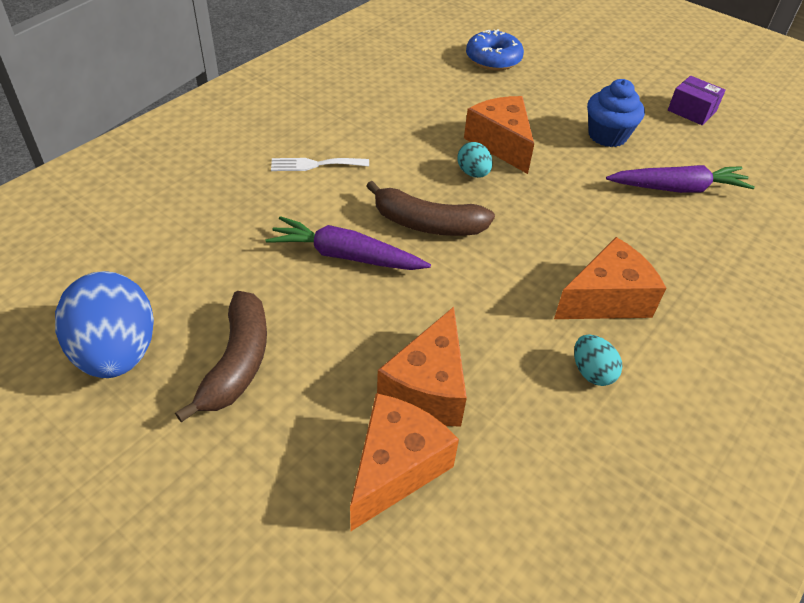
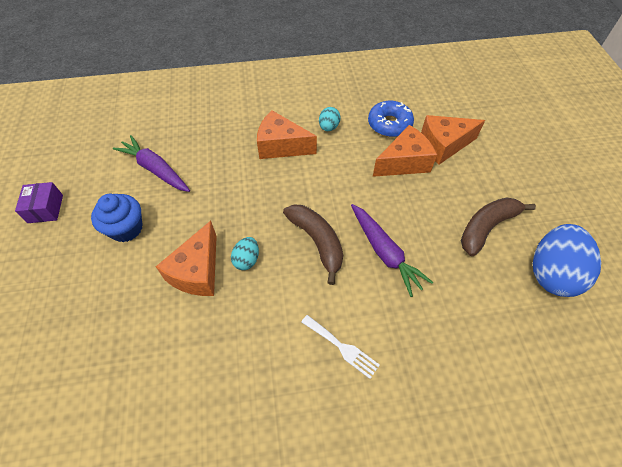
camera: 135 degrees left, 10 degrees up
(493, 59) = (67, 375): blue donut -> blue donut (389, 124)

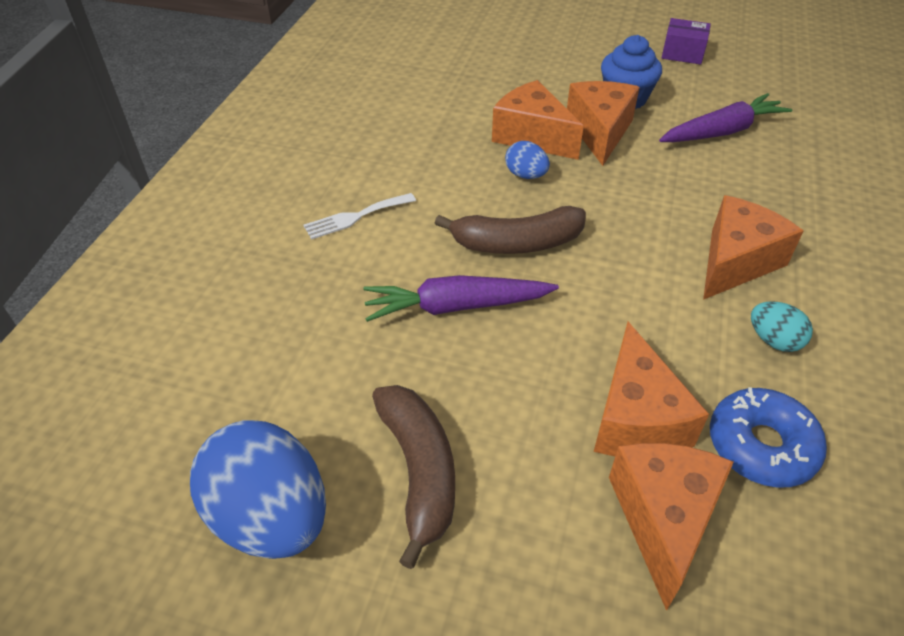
camera: 115 degrees right, 10 degrees down
(177, 232) = (600, 132): none -> orange cheese
(247, 260) = (526, 175): turquoise egg -> blue egg

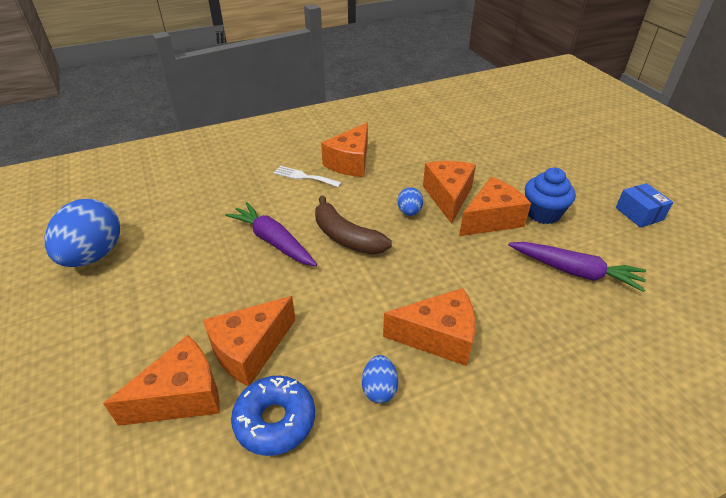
camera: 50 degrees right, 5 degrees down
(377, 166) = (350, 162): none -> orange cheese
(419, 471) = (150, 286): brown banana -> none
(682, 53) = (639, 214): purple box -> blue box
(773, 340) = (379, 389): turquoise egg -> blue egg

